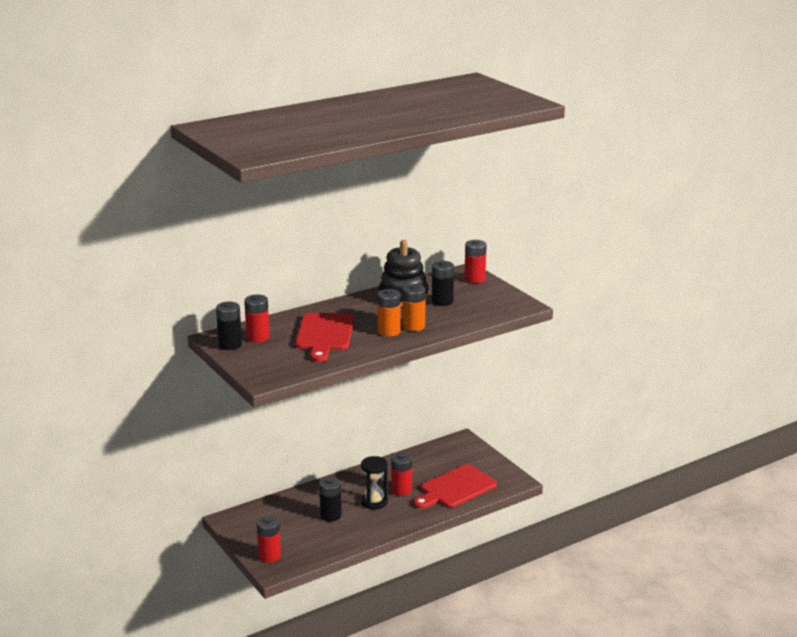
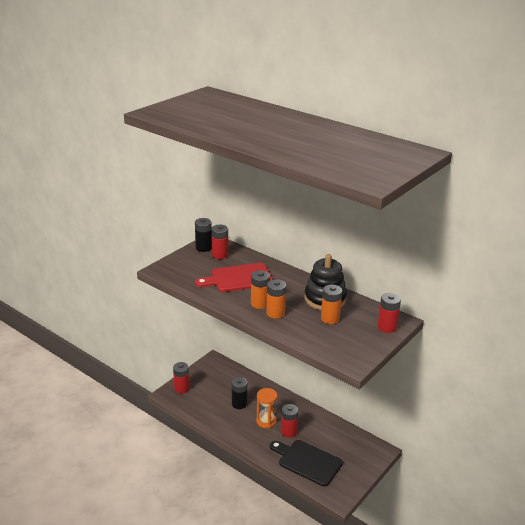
camera: 70 degrees right, 5 degrees up
(374, 502) = (266, 421): black hourglass -> orange hourglass
(442, 301) = (330, 318): black battery -> orange battery
(455, 488) = (307, 461): red cutting board -> black cutting board

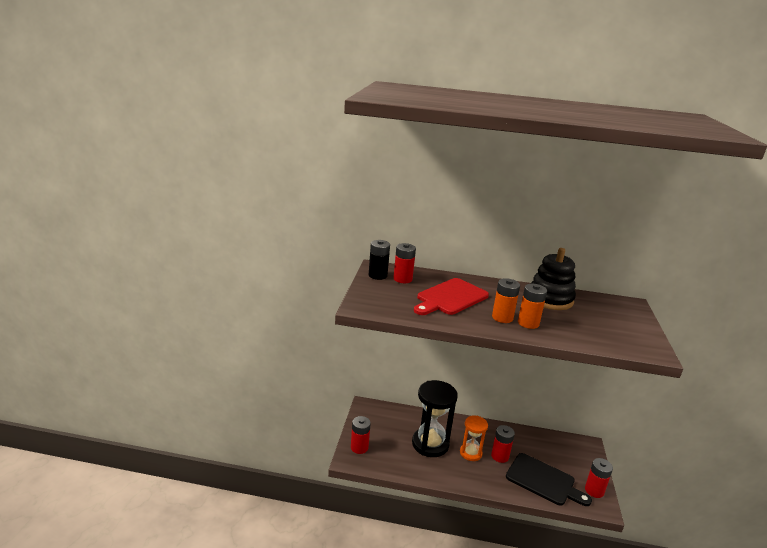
camera: 30 degrees left, 5 degrees down
(239, 404) = (430, 444): black battery -> black hourglass
(307, 461) = (543, 480): black cutting board -> black cutting board turned 150 degrees counterclockwise
(330, 318) = (579, 316): orange battery -> none
(387, 327) = (631, 312): red battery -> red battery (594, 490)

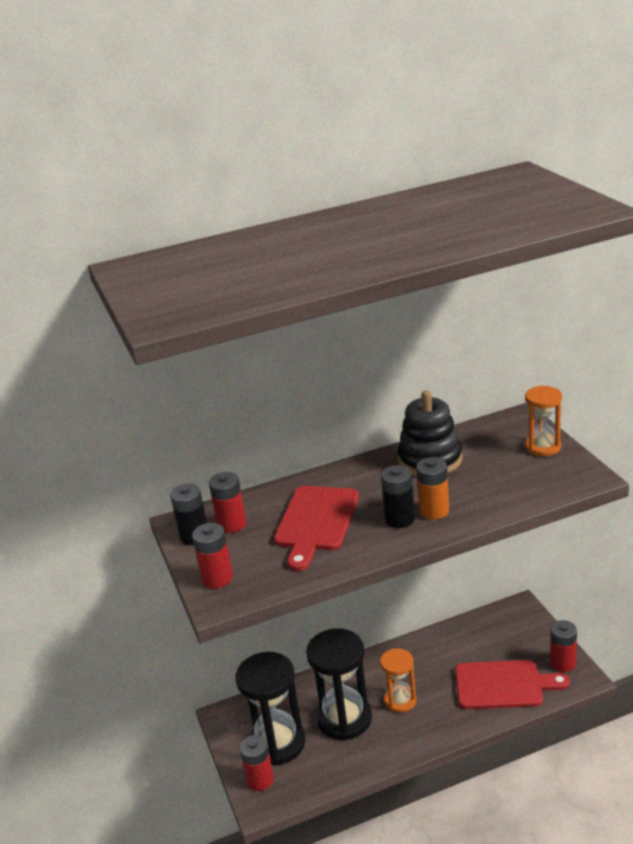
camera: 25 degrees left, 5 degrees up
(383, 435) = (277, 743): none -> black hourglass
(500, 456) = (436, 683): red battery -> red battery (217, 578)
(502, 318) = (400, 519): orange battery -> black battery
(543, 480) = (503, 685): black cutting board -> red cutting board
(634, 324) = (543, 447): none -> orange hourglass

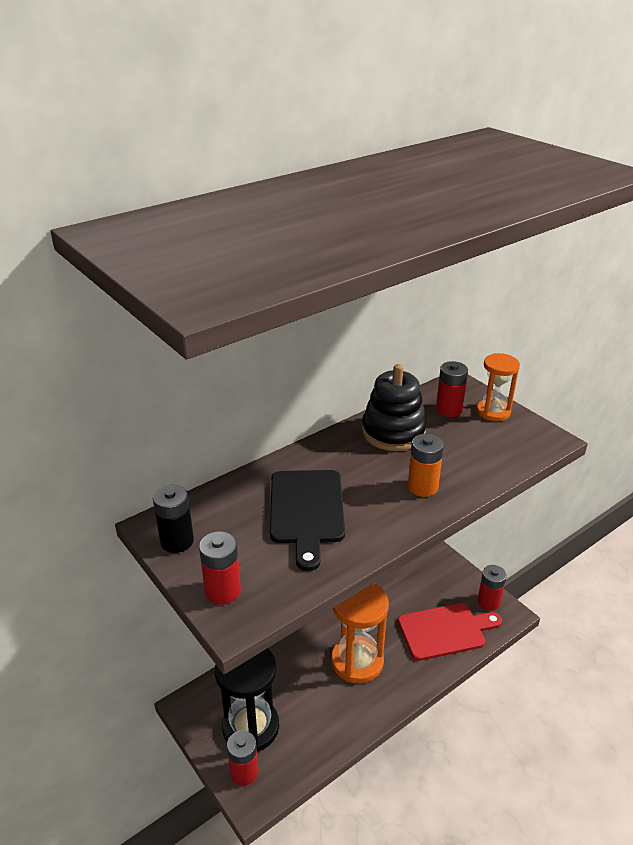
camera: 20 degrees left, 5 degrees up
(232, 524) = (215, 522): red battery -> red battery (449, 409)
(316, 522) = (306, 511): red cutting board -> black cutting board
(344, 719) = (309, 689): black hourglass -> none
(400, 519) = (392, 499): black battery -> none
(400, 701) = (357, 661): orange hourglass -> orange hourglass, size x1.69

